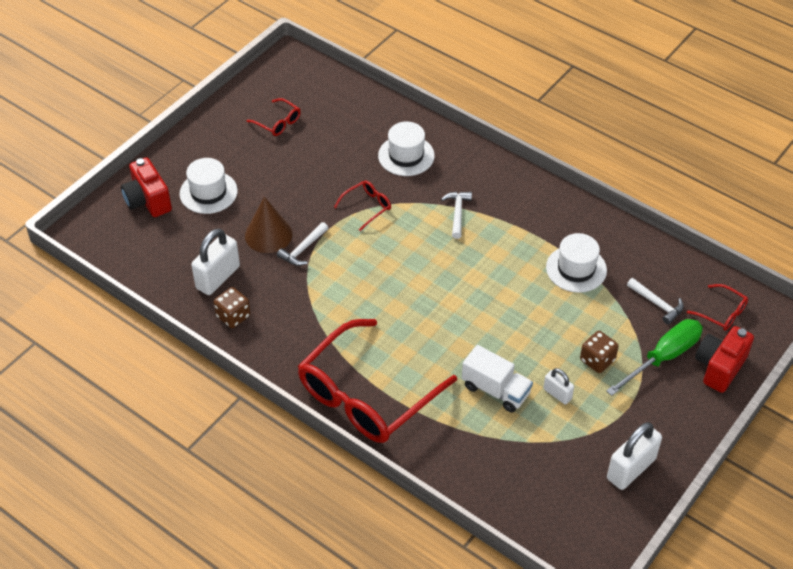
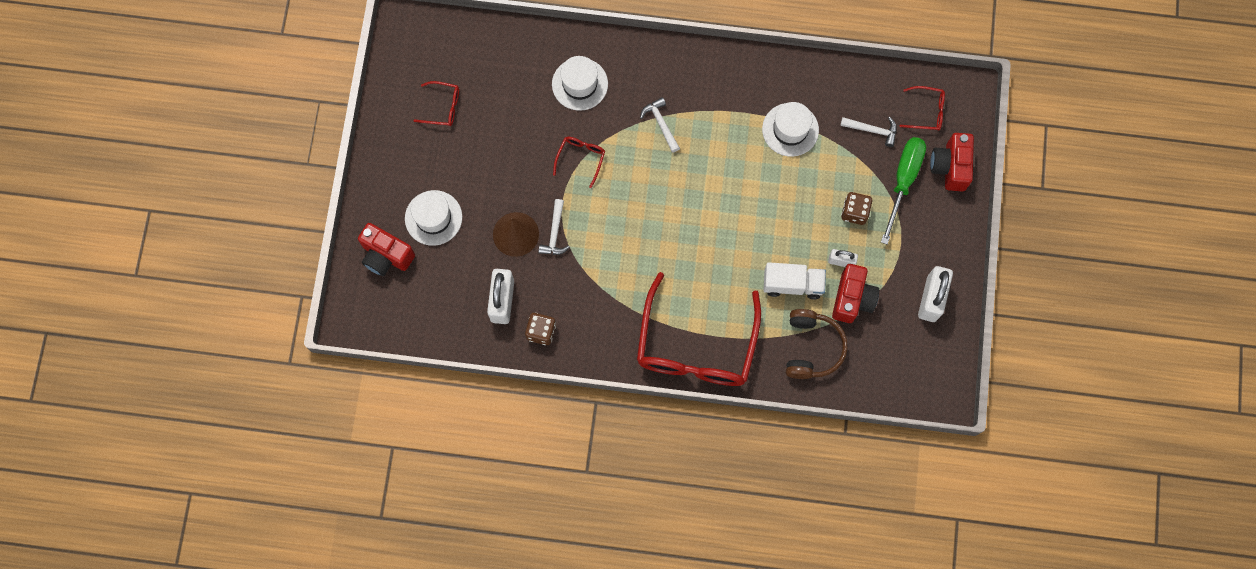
camera: 30 degrees left, 25 degrees up
(479, 452) = (812, 348): none -> brown headphones
(548, 430) = (852, 299): none -> red camera

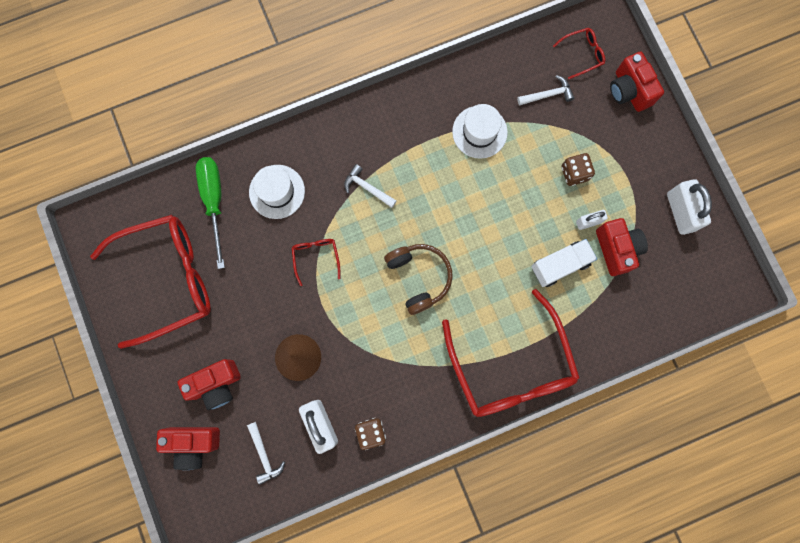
camera: 30 degrees left, 5 degrees up
(433, 218) = (216, 384): white hat -> red camera
(442, 107) = (167, 279): red glasses -> red glasses, size x2.46
(554, 233) = (331, 336): white hammer -> white hammer (264, 455)
(812, 348) = (608, 311): brown headphones -> brown headphones (419, 277)
(903, 181) = (598, 124): green screwdriver -> green screwdriver (214, 201)

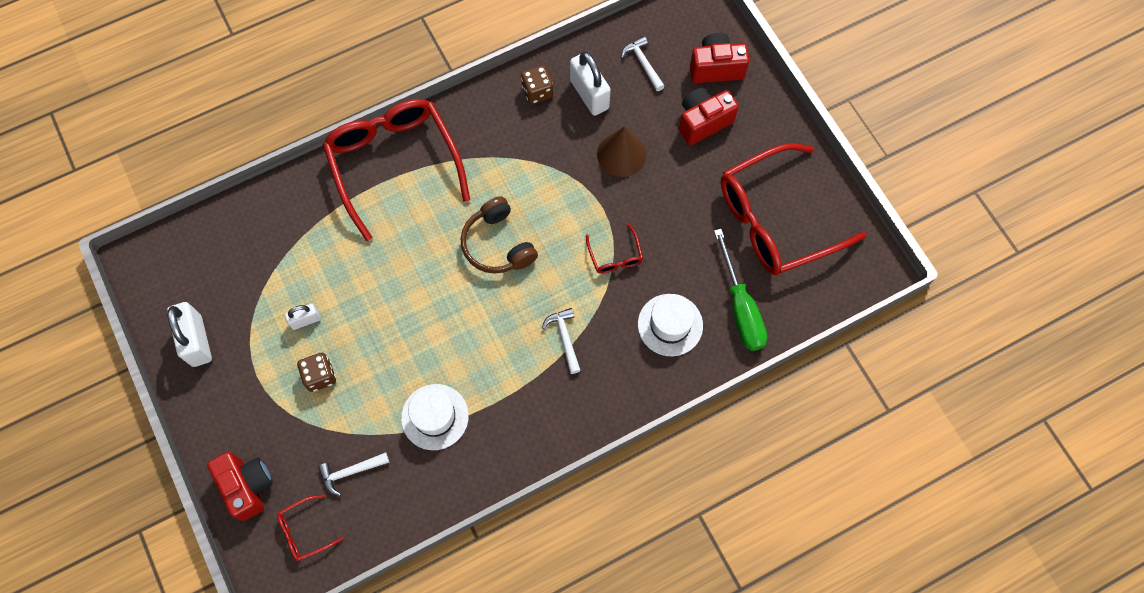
camera: 175 degrees right, 10 degrees down
(367, 188) = (565, 338): white hammer -> white hammer turned 135 degrees counterclockwise
(560, 265) = (339, 270): white truck -> none
(616, 249) = (274, 293): red camera -> none

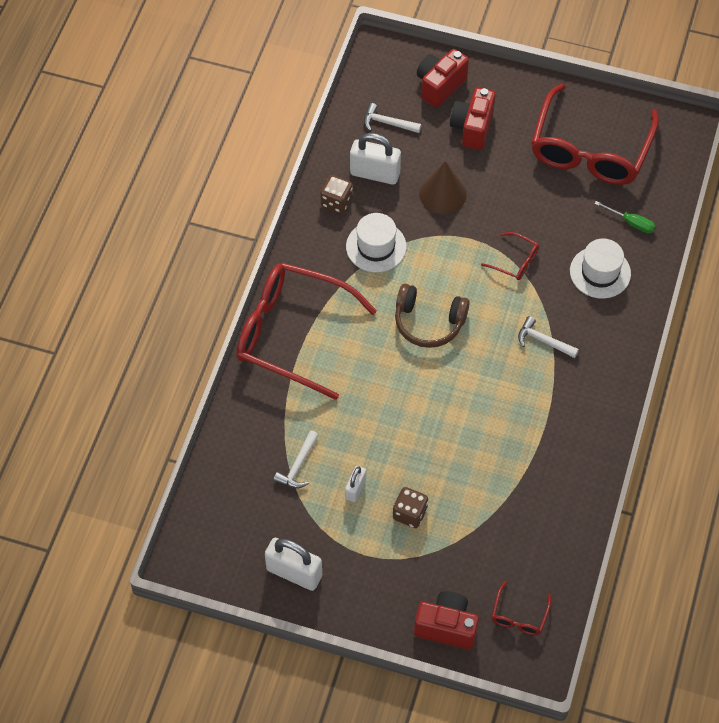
camera: 45 degrees left, 10 degrees down
(350, 472) = (504, 551): white hammer -> white hammer (298, 466)
(435, 417) = (518, 466): white hat -> white hat (376, 246)
(740, 307) = (631, 223): green screwdriver -> green screwdriver, size x0.54

